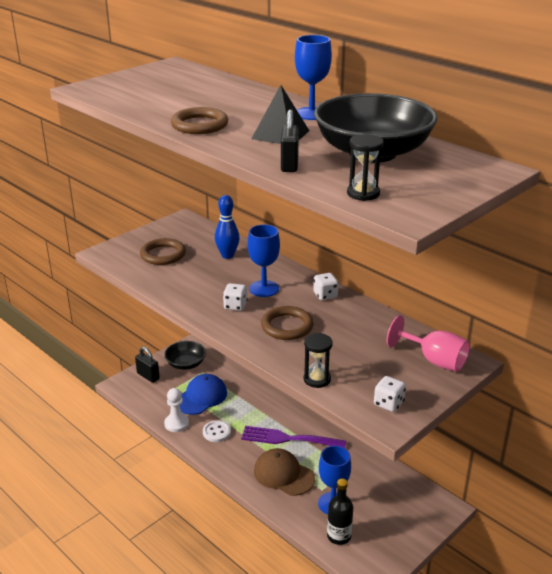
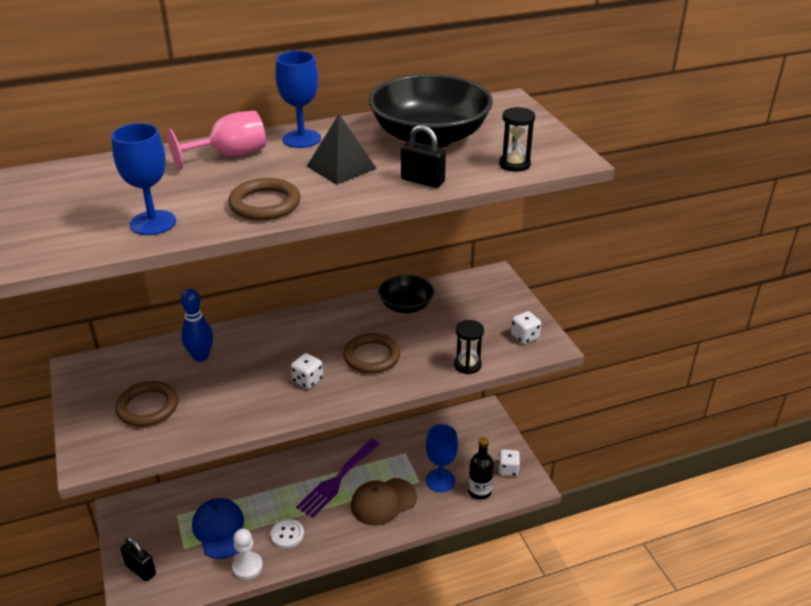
camera: 65 degrees left, 5 degrees up
(148, 376) = (141, 570): black padlock -> black padlock turned 60 degrees clockwise
(186, 364) = (150, 525): black bowl -> black bowl (406, 305)
(264, 288) = (292, 351): blue goblet -> blue goblet (153, 223)
(325, 295) = (338, 315): white dice -> white dice (508, 469)
(434, 360) = (482, 292): pink goblet -> pink goblet (230, 155)

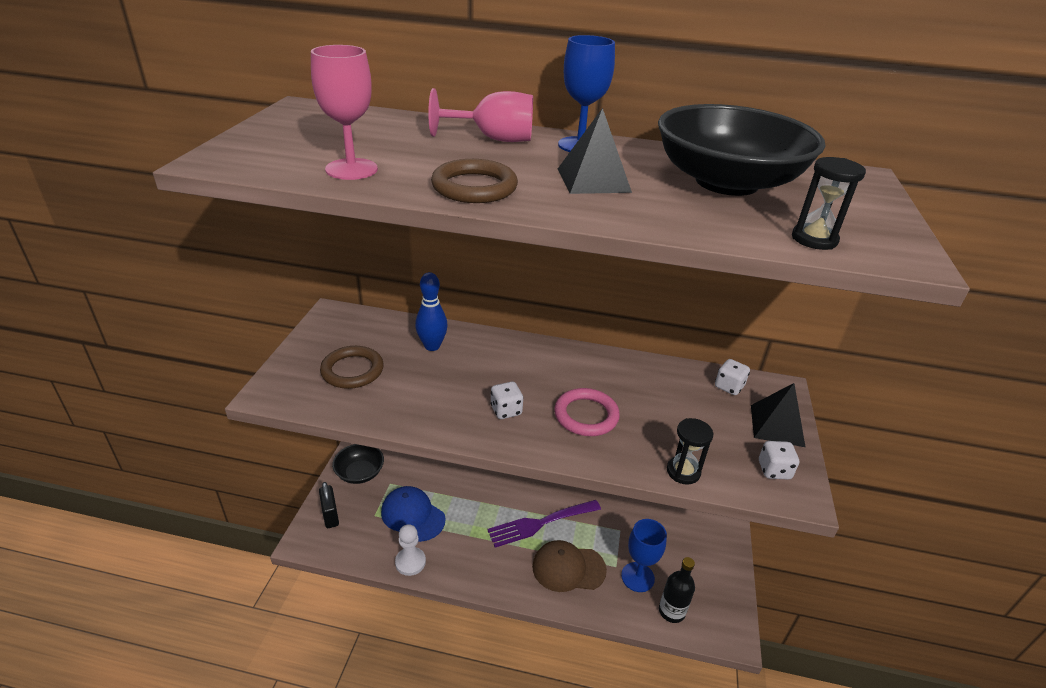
camera: 30 degrees right, 0 degrees up
(153, 223) = (351, 169): blue goblet -> pink goblet
(220, 530) = (413, 515): blue cap -> blue cap turned 60 degrees counterclockwise
(287, 534) = (463, 551): white button -> none
(371, 356) = (586, 415): brown ring -> pink ring
(406, 305) = (659, 379): black bowl -> black bowl (360, 473)
(422, 181) = (674, 220): black padlock -> none
(508, 304) = (777, 425): none -> black pyramid
(508, 469) = (717, 604): white dice -> white dice (729, 387)

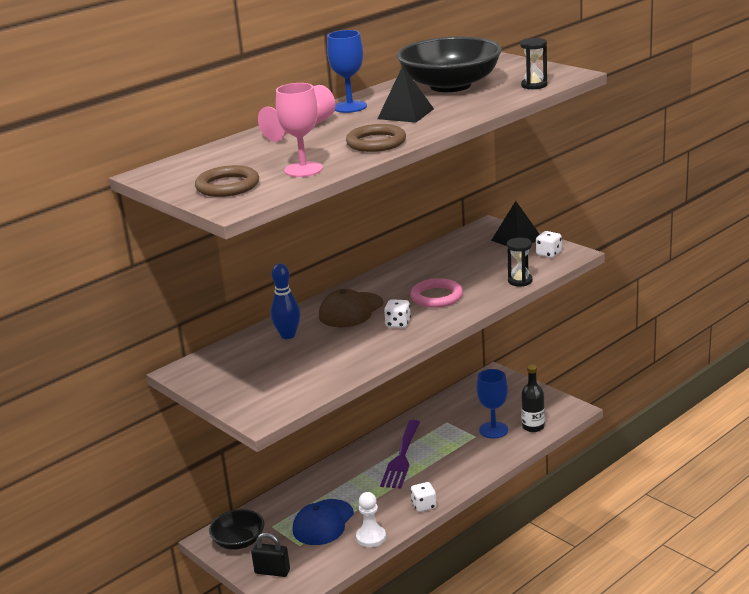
camera: 50 degrees left, 10 degrees down
(352, 370) = (277, 375): brown ring -> brown ring (227, 186)
(413, 515) = (323, 522): blue cap -> blue cap turned 45 degrees counterclockwise
(568, 568) = (455, 458): brown cap -> brown cap (351, 310)
(729, 387) = (467, 241): white dice -> white dice (424, 506)

